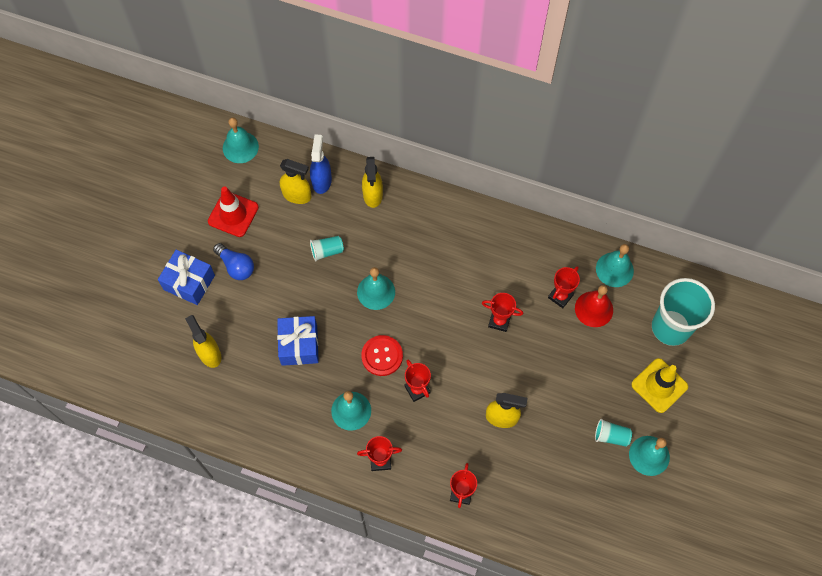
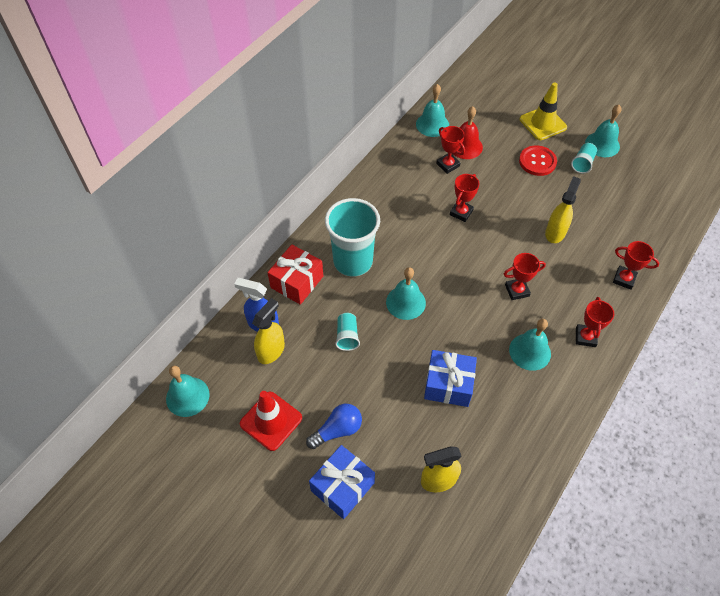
camera: 75 degrees left, 10 degrees down
(372, 195) = (297, 282): yellow spray bottle -> red gift
(382, 356) = (476, 312): red button -> red button (537, 161)
(670, 327) = (493, 104): turquoise cup -> turquoise cup (353, 261)

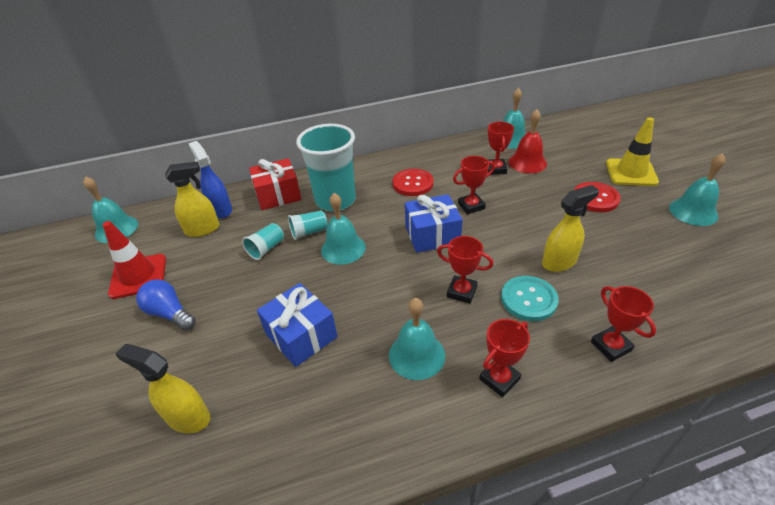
camera: 40 degrees right, 15 degrees down
(337, 430) = (170, 313): blue light bulb -> blue light bulb turned 150 degrees counterclockwise
(342, 487) = (114, 362): blue gift -> blue gift (432, 235)
(398, 212) = (413, 184): none -> red button
(559, 272) = (528, 299): none -> turquoise button
(582, 163) = (651, 218): turquoise cup -> turquoise cup (309, 232)

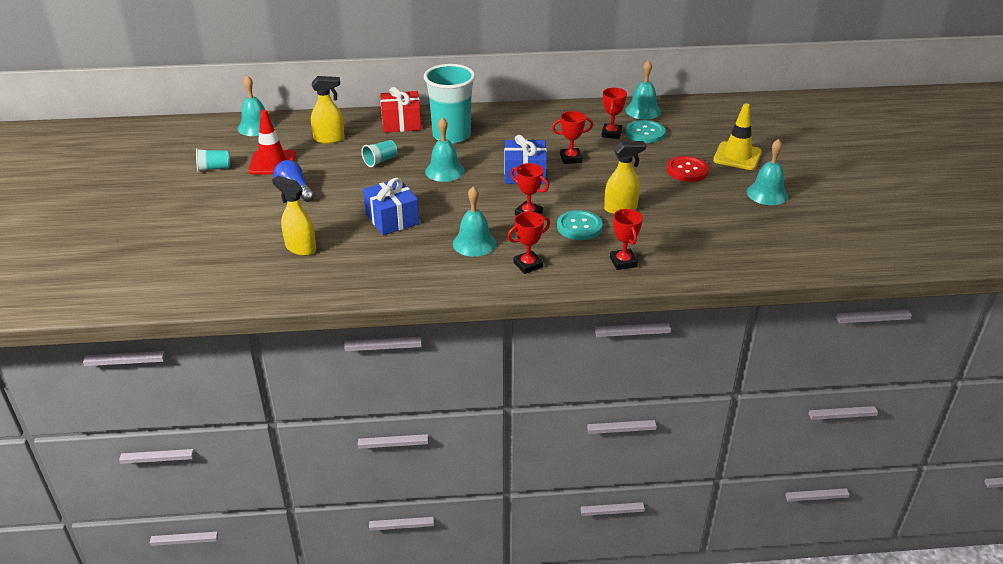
camera: 10 degrees right, 5 degrees down
(221, 210) = (348, 126): blue spray bottle -> none
(309, 232) = (420, 155): turquoise cup -> turquoise cup (214, 168)
(413, 184) = (527, 133): red button -> none
(527, 162) = (645, 133): red bell -> turquoise button

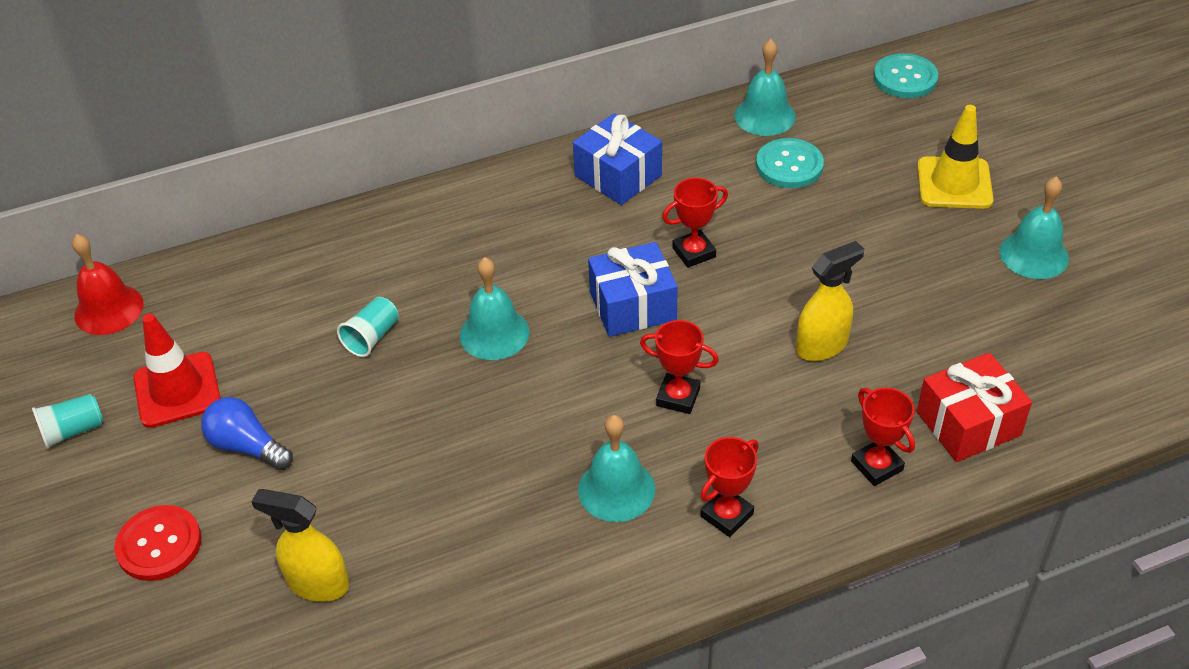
camera: 15 degrees left, 10 degrees up
(256, 127) = (109, 309): turquoise bell -> red bell
(329, 139) = (258, 306): yellow spray bottle -> none
(392, 219) = (451, 470): blue gift -> blue gift (618, 176)
(401, 123) = (371, 238): red gift -> red gift (968, 423)
(451, 135) = (471, 247): turquoise cup -> none
(579, 227) = (773, 405): turquoise button -> turquoise button (905, 78)
(611, 133) = (736, 180): red trophy -> none
(687, 170) = (890, 234): red button -> red button (159, 545)

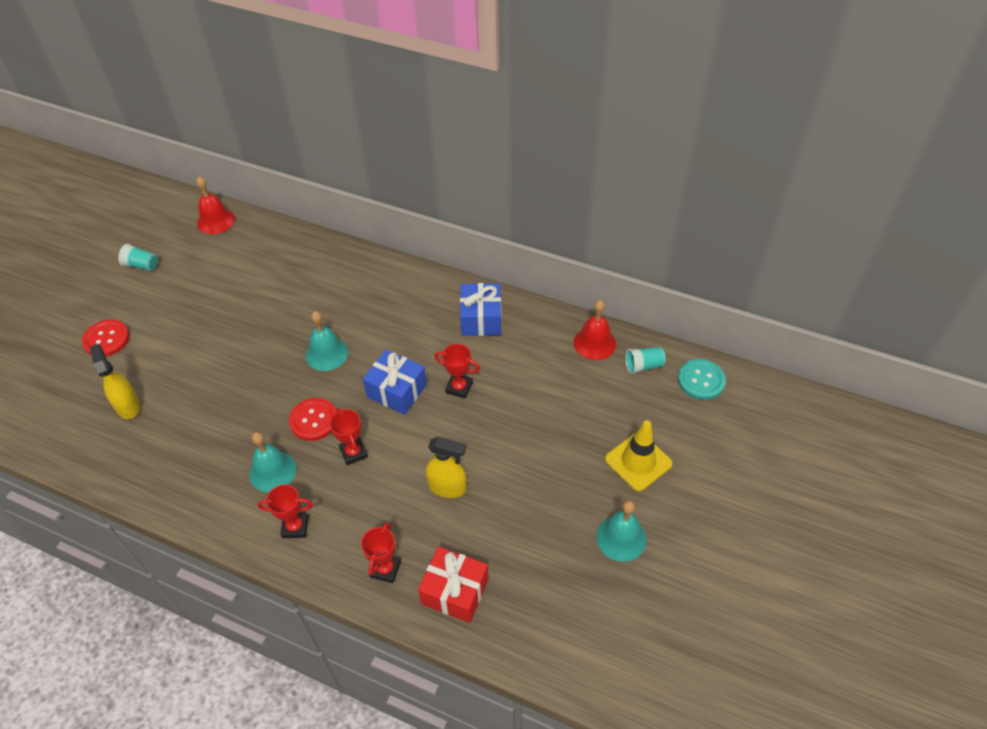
camera: 45 degrees right, 5 degrees up
(177, 390) = (192, 277): red traffic cone -> none
(247, 446) = (181, 324): blue light bulb -> none
(372, 337) = (282, 314): turquoise cup -> turquoise cup (643, 366)
(584, 405) = (314, 420): none -> red button
(765, 116) = (594, 343): turquoise bell -> red bell
(789, 165) = (568, 380): turquoise button -> none

